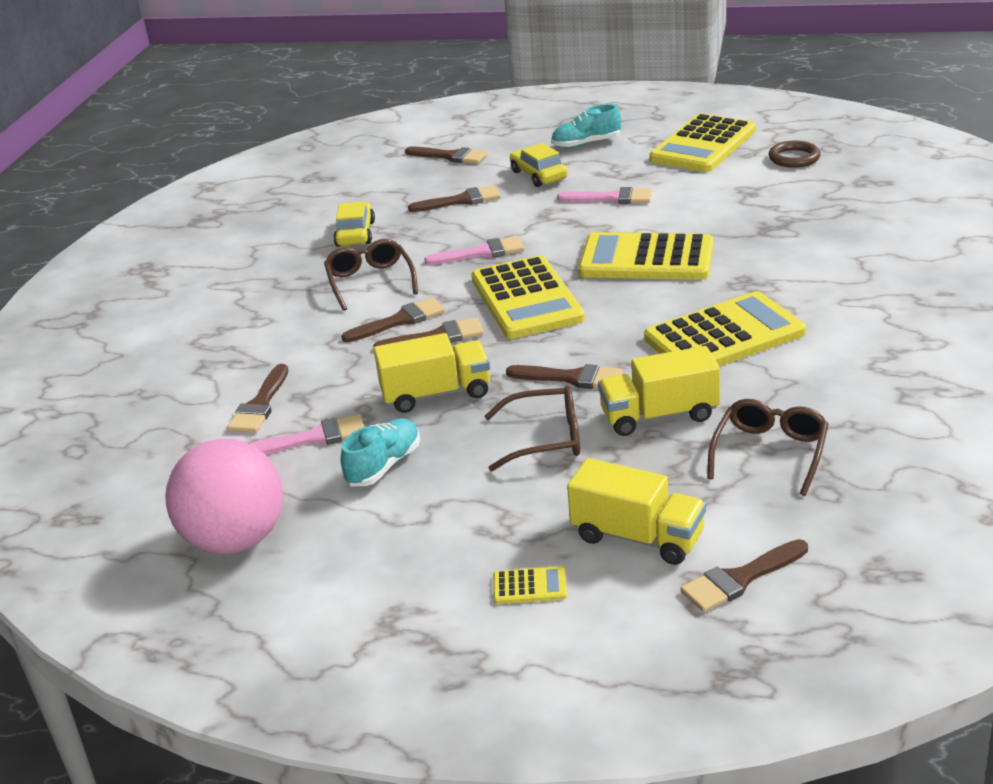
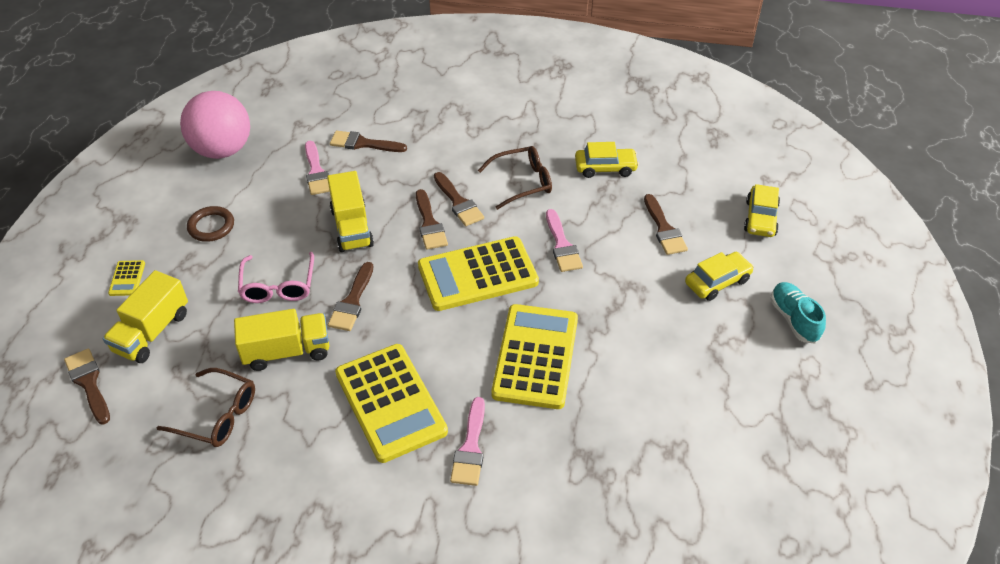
camera: 85 degrees right, 15 degrees up
(384, 466) = (274, 206): turquoise shoe -> none
(450, 156) = (760, 218): brown brush -> yellow car
(544, 439) = (278, 285): brown glasses -> pink glasses
(611, 198) = (663, 336): pink brush -> pink brush (470, 448)
(659, 415) = (287, 351): yellow truck -> yellow truck turned 90 degrees clockwise
(703, 145) = (794, 420): yellow calculator -> none
(794, 158) = (760, 504): brown ring -> brown ring (211, 226)

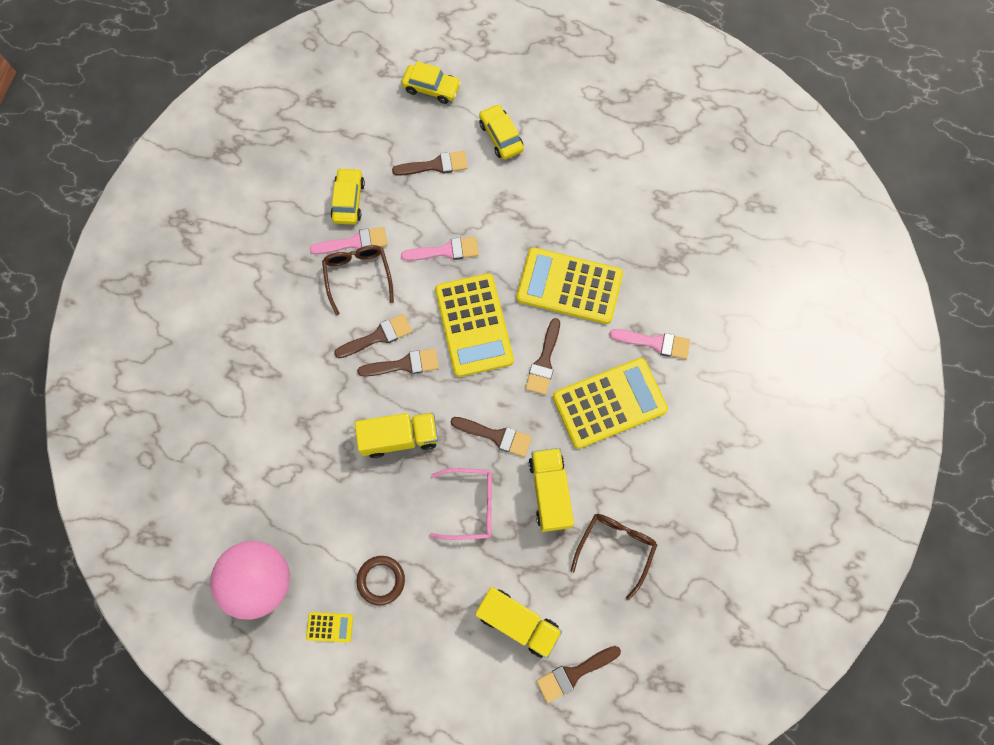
camera: 85 degrees left, 25 degrees up
(127, 278) = (445, 659): yellow calculator -> yellow calculator (329, 627)
(316, 172) = (313, 475): pink brush -> pink brush (354, 242)
(363, 143) = (275, 427): brown brush -> brown brush (544, 361)
(794, 319) = (545, 92): turquoise shoe -> none

